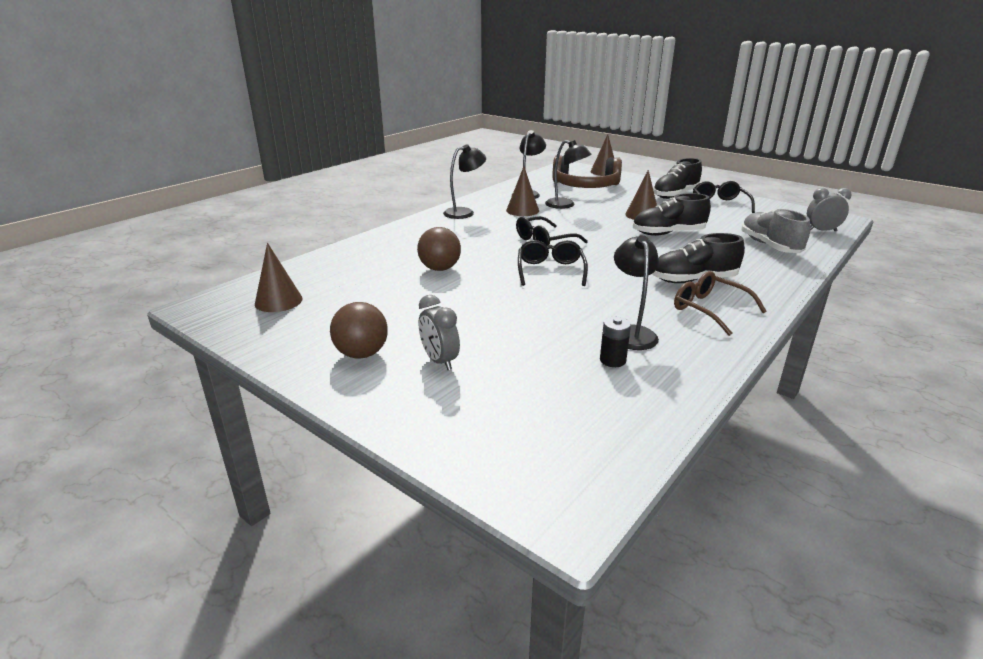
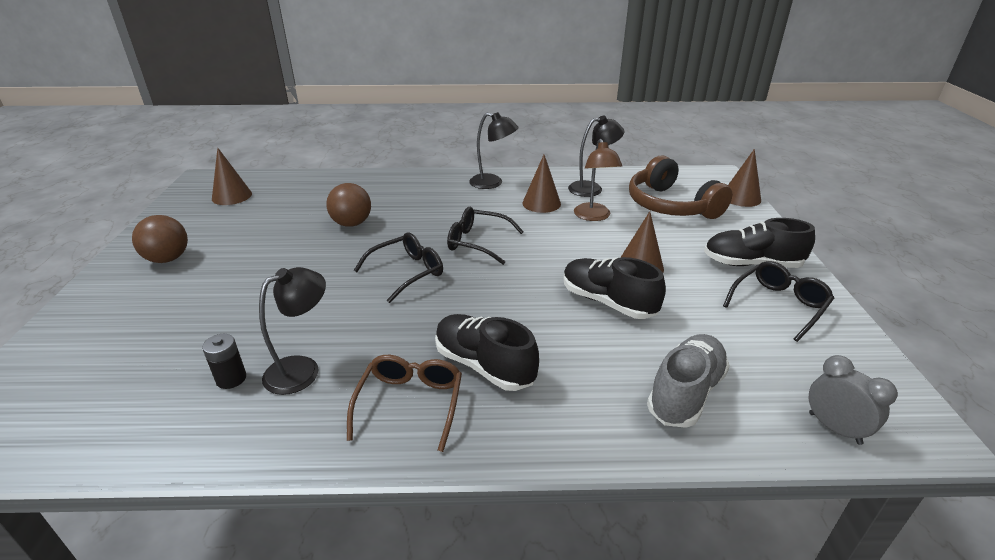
camera: 50 degrees right, 5 degrees up
(439, 361) = (175, 293): grey clock -> none
(565, 205) = (594, 216): black lamp -> brown lamp

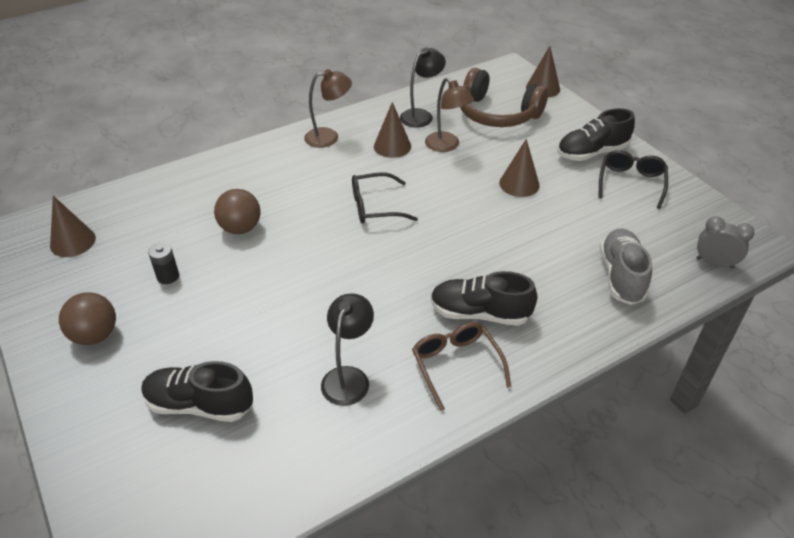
camera: 30 degrees left, 10 degrees up
(231, 379) = (300, 411): black battery -> black battery (168, 276)
(407, 272) = (344, 259): black glasses -> none
(493, 183) = (329, 137): black lamp -> brown lamp
(608, 302) = (521, 225): black shoe -> black shoe (199, 405)

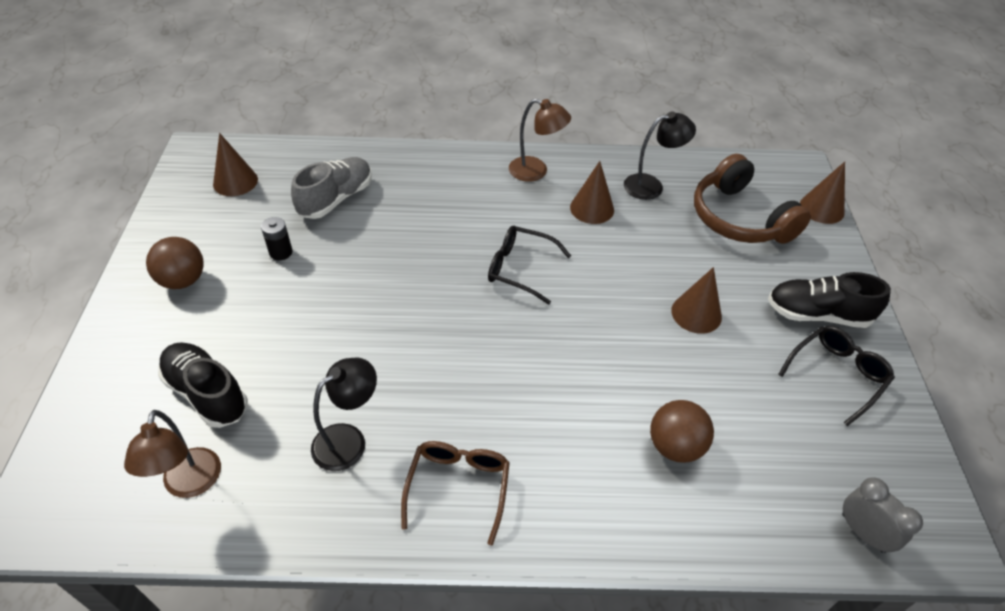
camera: 30 degrees right, 5 degrees up
(240, 228) = (378, 233): brown ball -> brown ball (675, 446)
(447, 146) = (650, 233): brown lamp -> brown lamp (190, 484)
(480, 313) = (529, 443): black shoe -> none
(621, 276) = (726, 485): grey shoe -> grey shoe (336, 199)

